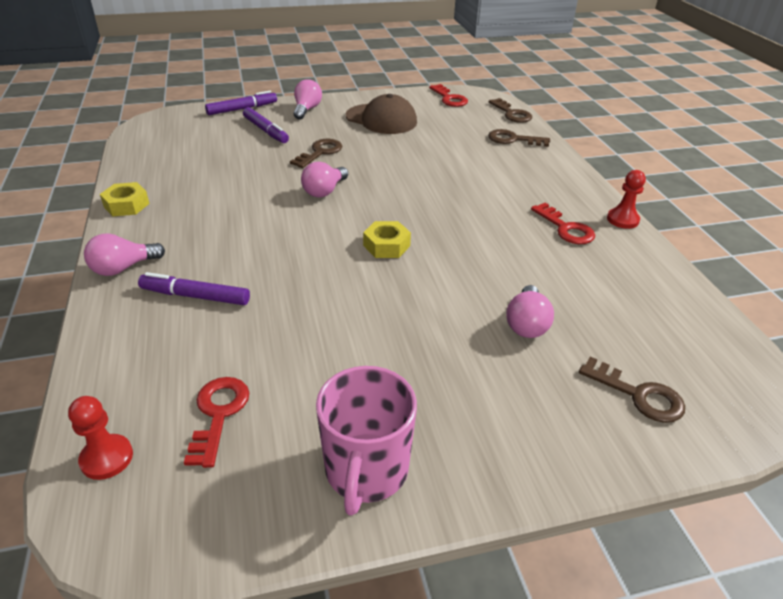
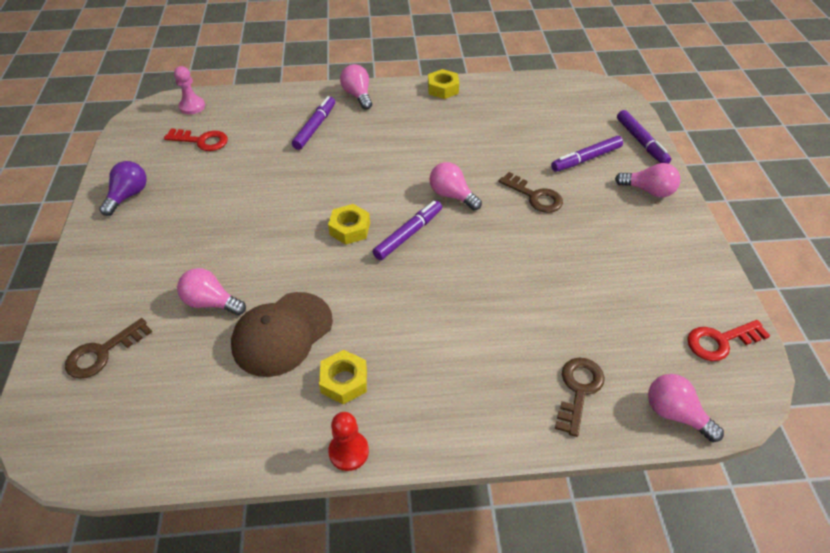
camera: 100 degrees right, 10 degrees up
(107, 458) = (192, 106): red pawn -> pink pawn
(366, 471) = (128, 196): pink mug -> purple light bulb
(381, 119) = (630, 255): brown cap -> brown cap (282, 334)
(385, 211) = (408, 234): none -> purple marker
(512, 114) = (675, 414): brown key -> pink light bulb
(566, 228) = (344, 381): red key -> yellow nut

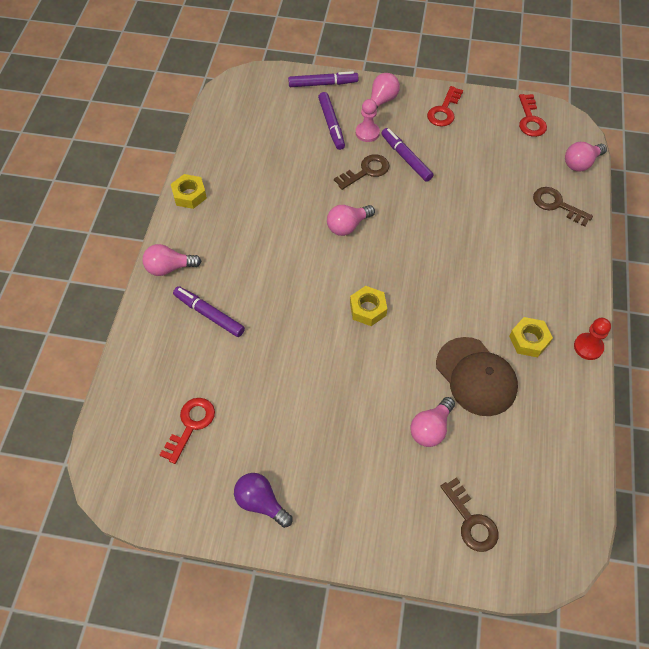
camera: 75 degrees left, 10 degrees up
(192, 106) = (119, 432): pink pawn -> pink pawn (367, 133)
(408, 234) = (386, 267): purple marker -> purple marker (406, 158)
(672, 248) = (444, 111): none -> red key

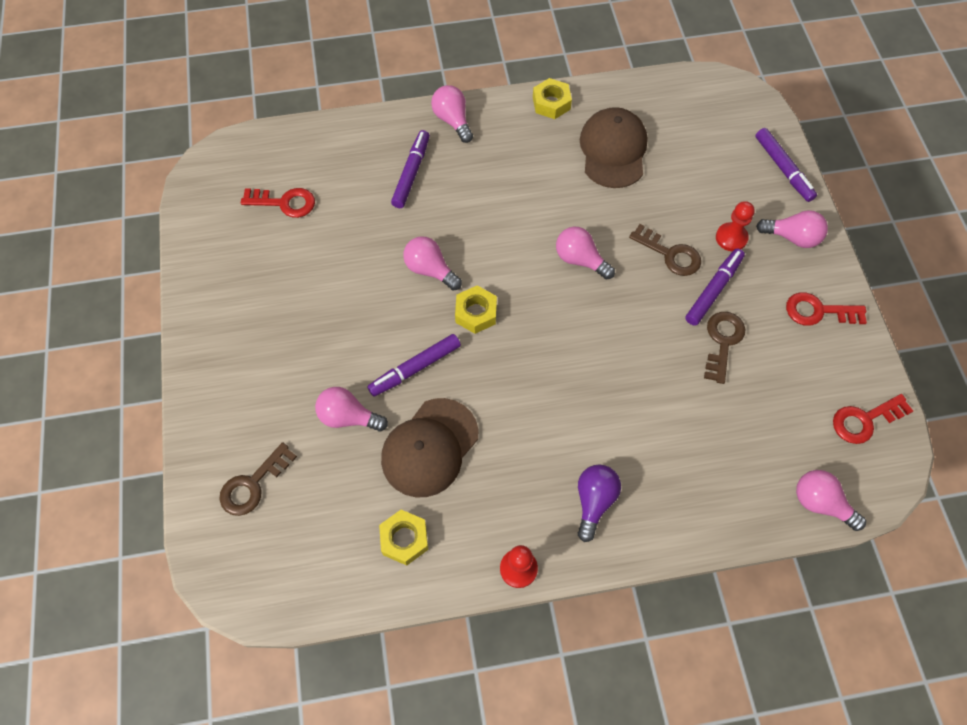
camera: 70 degrees right, 5 degrees up
(257, 172) = (613, 150): none -> brown cap
(261, 503) = (222, 287): purple light bulb -> purple light bulb (594, 501)
(314, 329) = (430, 270): none -> pink light bulb
(331, 124) = (723, 197): purple marker -> purple marker (415, 368)
(367, 133) = (731, 238): pink pawn -> red pawn
(529, 340) = (501, 495): yellow nut -> yellow nut (404, 539)
(556, 205) = (729, 485): brown key -> brown key (722, 341)

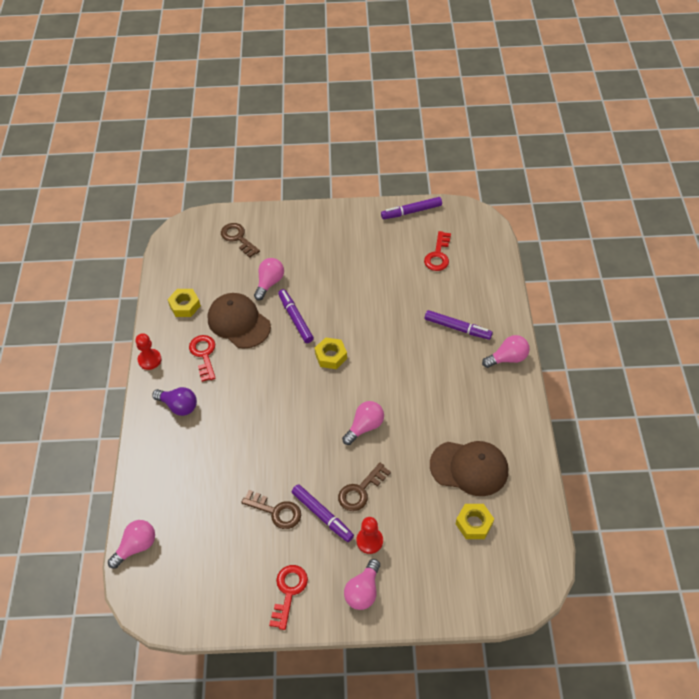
camera: 100 degrees right, 10 degrees down
(430, 270) = (370, 333): pink light bulb -> none
(551, 103) = (523, 429): yellow nut -> yellow nut (474, 524)
(783, 169) = (437, 604): purple marker -> purple marker (411, 212)
(864, 420) = (188, 598): red key -> red key (204, 354)

